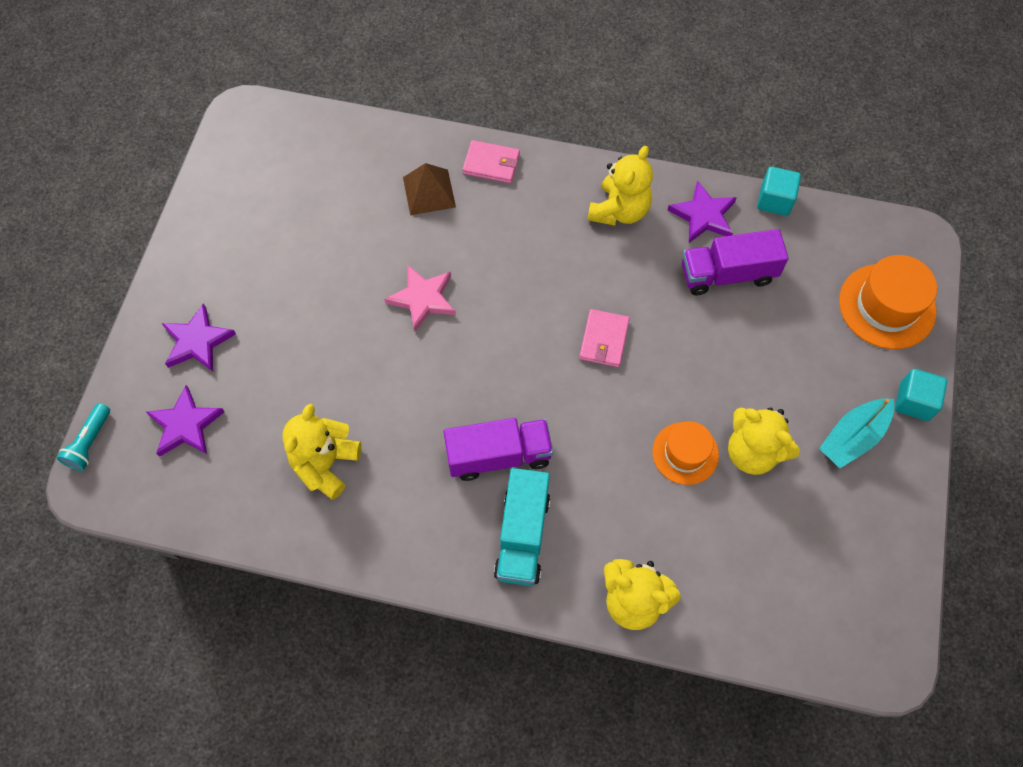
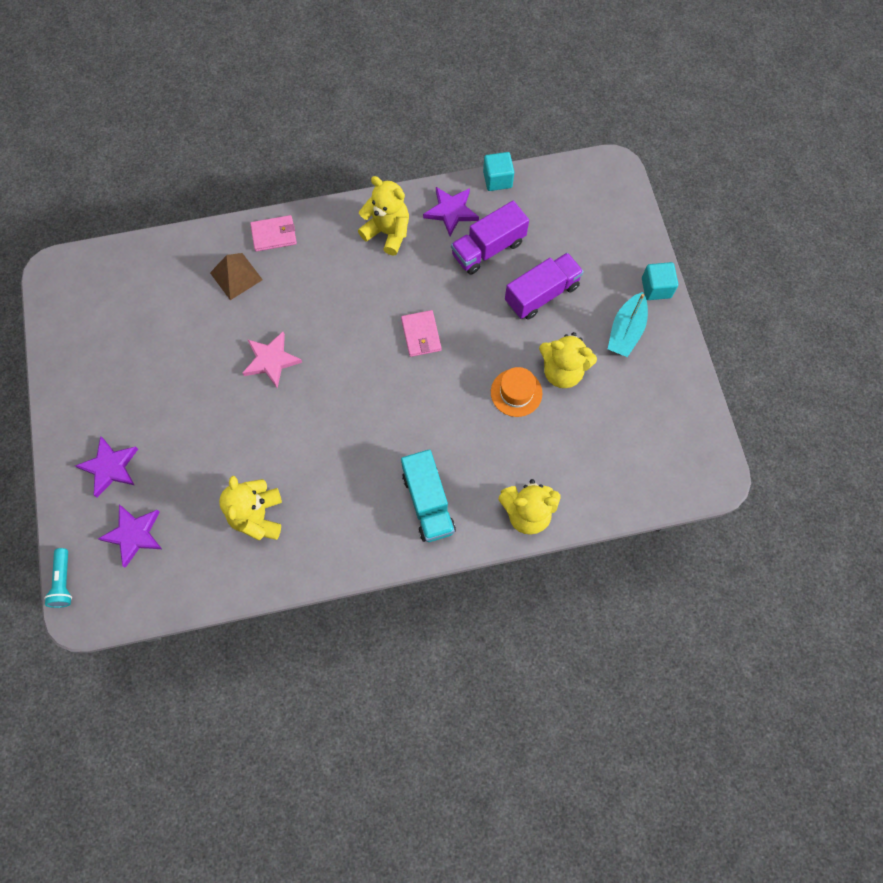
camera: 25 degrees left, 5 degrees up
(499, 456) = (384, 453): purple truck -> purple truck (541, 294)
(619, 210) = (388, 232): yellow teddy bear -> yellow teddy bear turned 60 degrees counterclockwise
(887, 306) = (609, 226): orange hat -> none

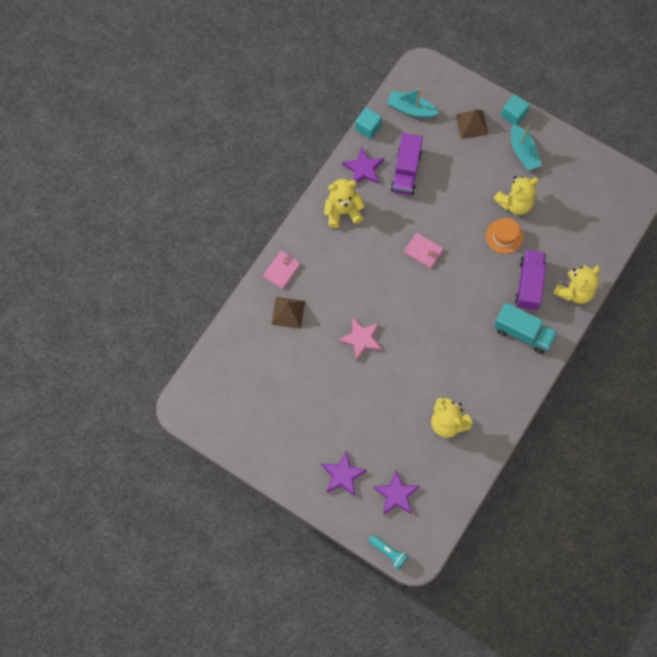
camera: 45 degrees left, 0 degrees up
(541, 294) = (460, 171): purple truck -> purple truck (529, 284)
(558, 197) = (411, 109): none -> turquoise boat
(603, 260) = (472, 124): none -> brown pyramid

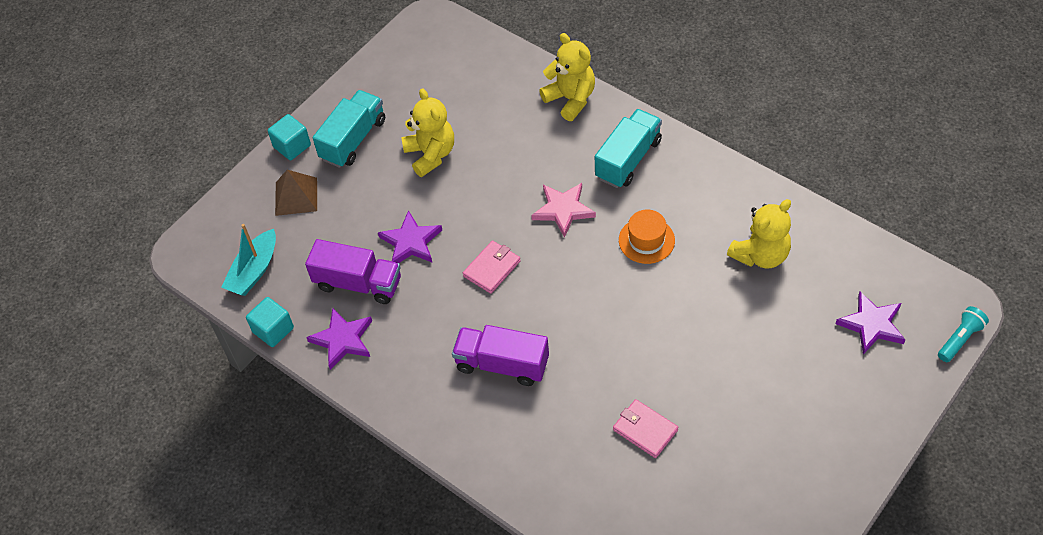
camera: 80 degrees left, 15 degrees down
(282, 270) = (503, 465): pink wallet -> pink wallet (645, 430)
(288, 312) = (577, 459): brown pyramid -> none
(343, 212) = (412, 372): yellow teddy bear -> none
(343, 475) = (846, 393): purple star -> purple star (411, 242)
(361, 339) = (628, 357): pink star -> pink star (563, 210)
(504, 236) = (480, 170): orange hat -> orange hat (646, 240)
(523, 152) = (353, 139): turquoise boat -> turquoise truck
(529, 284) = (556, 147): purple truck -> purple truck (502, 364)

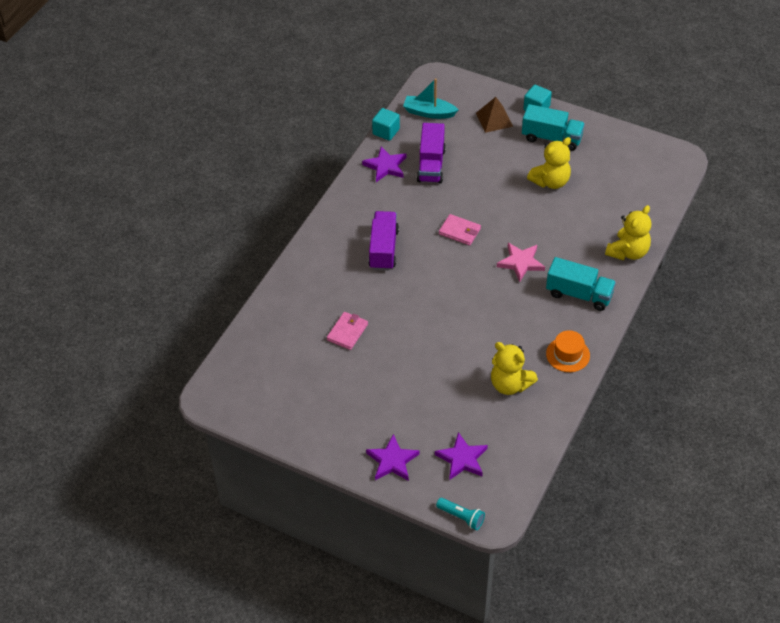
camera: 75 degrees right, 5 degrees down
(411, 242) = (471, 185): purple star -> purple star (392, 461)
(646, 240) = (506, 314): orange hat -> orange hat (568, 354)

